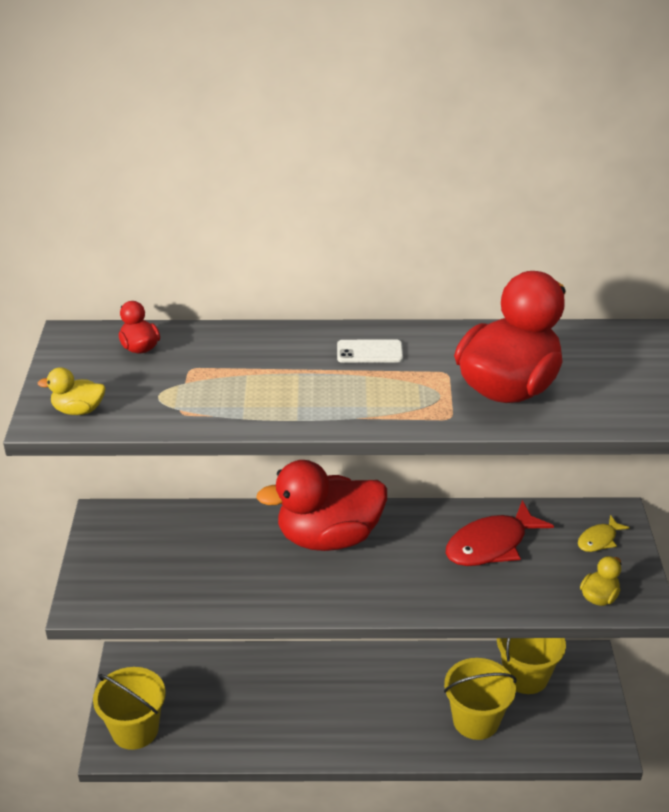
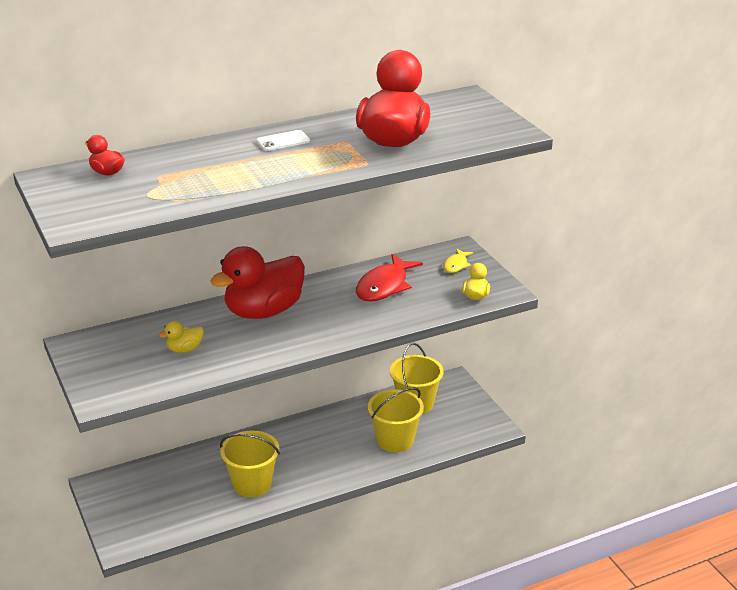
camera: 25 degrees left, 5 degrees down
(78, 410) = (92, 216): yellow duck -> yellow duck (184, 349)
(135, 730) = (133, 526): yellow bucket -> yellow bucket (252, 484)

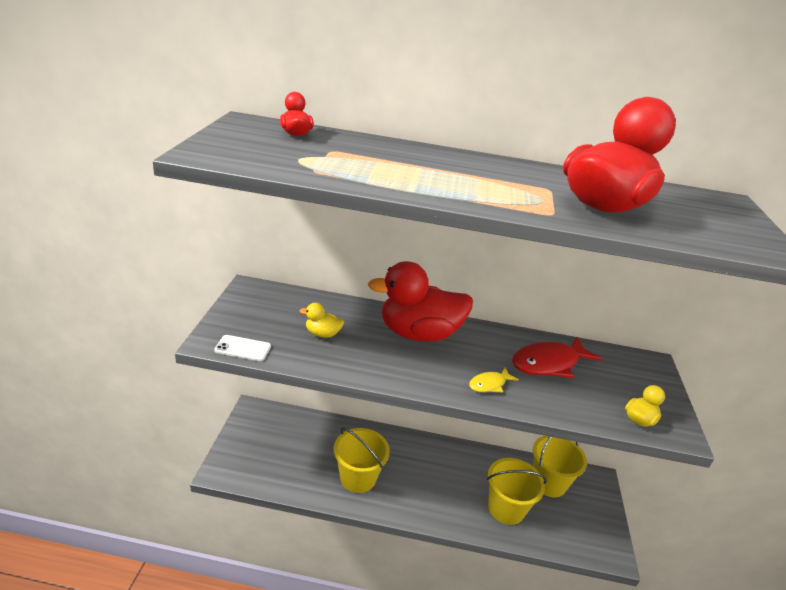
camera: 30 degrees right, 0 degrees up
(283, 141) = (484, 167): white phone -> white phone (243, 348)
(456, 265) = (638, 377): yellow fish -> yellow fish (489, 384)

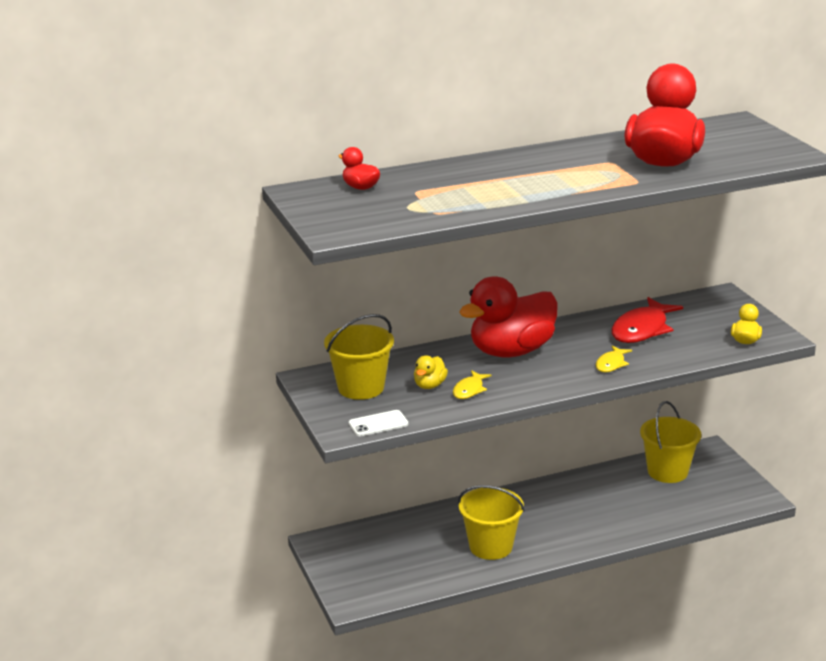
camera: 25 degrees left, 5 degrees down
(322, 334) = (430, 385): yellow duck -> yellow duck turned 45 degrees counterclockwise
(347, 352) = (469, 390): none -> yellow fish
(506, 508) = (647, 508): yellow bucket -> yellow bucket (361, 388)

